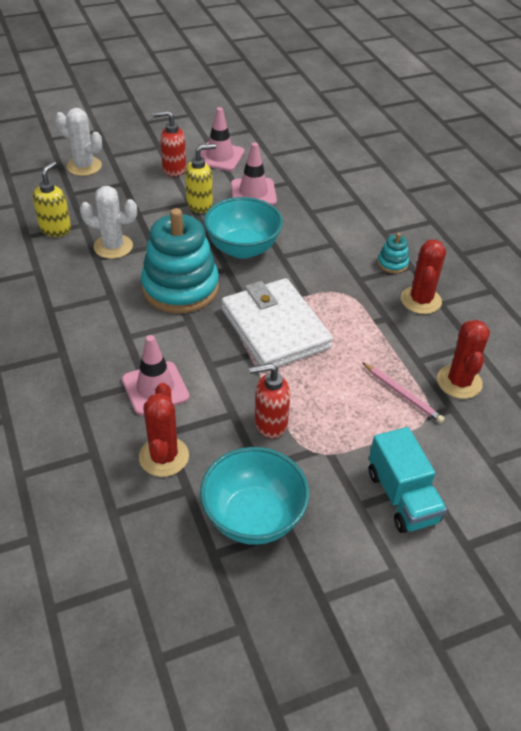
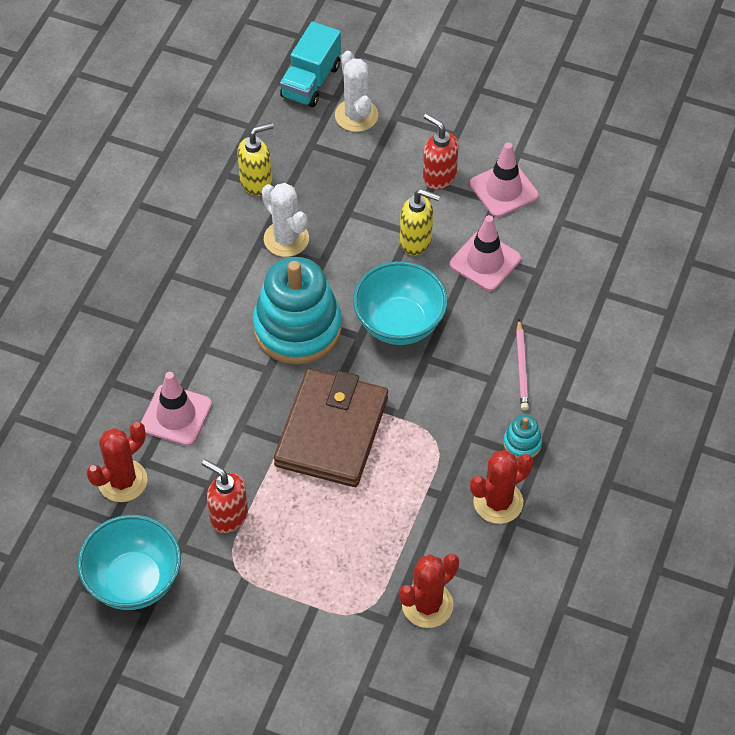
camera: 45 degrees right, 10 degrees up
(275, 328) = (332, 431): white wallet -> brown wallet
(402, 394) = (364, 576): pink pencil -> pink pencil (521, 367)
(402, 497) = (257, 656): turquoise truck -> turquoise truck (311, 81)

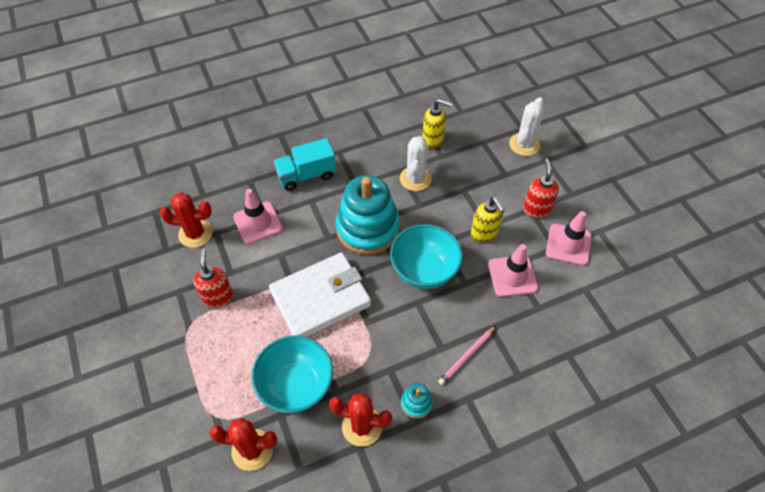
camera: 45 degrees right, 0 degrees up
(134, 581) = (138, 289): turquoise bowl -> turquoise bowl (296, 385)
(311, 81) = (518, 111): turquoise truck -> turquoise truck (306, 175)
(332, 431) = (320, 298): brown wallet -> white wallet

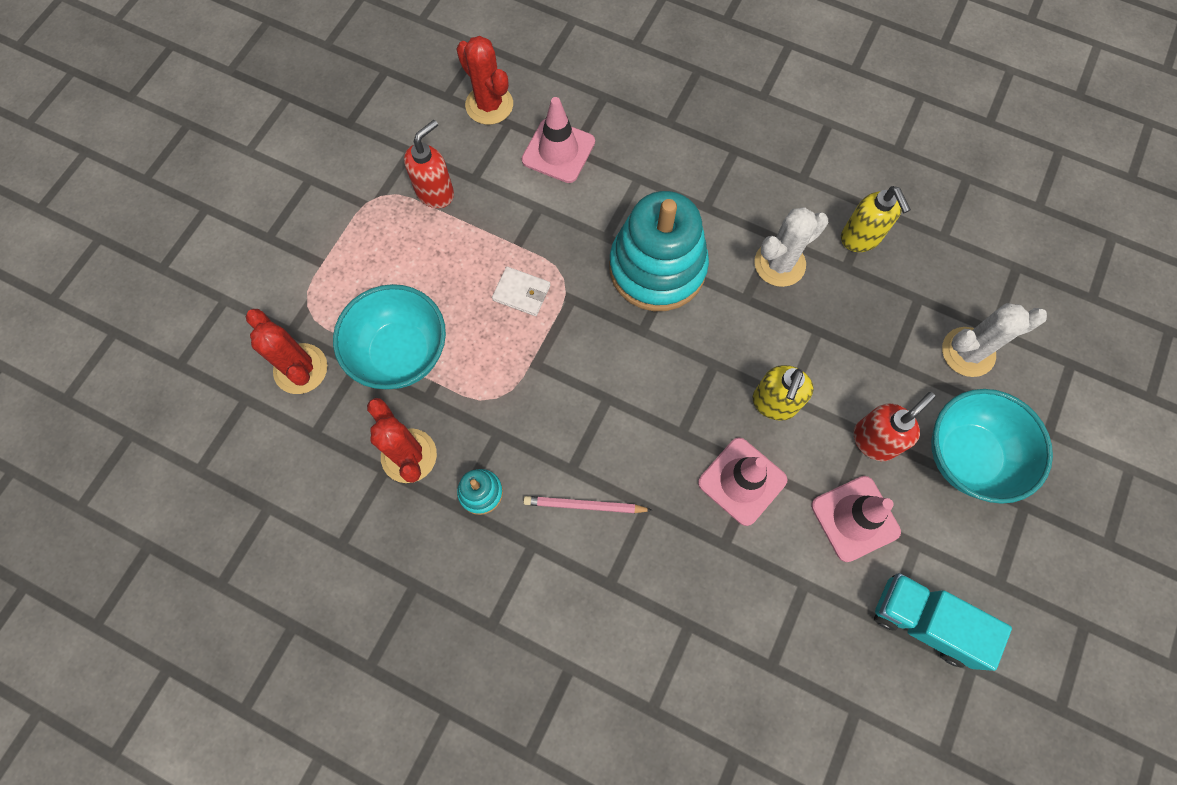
camera: 50 degrees right, 15 degrees up
(306, 175) = (667, 145): turquoise truck -> turquoise truck (923, 621)
(320, 298) = (521, 293): white wallet -> white wallet, size x0.40
(424, 270) = (656, 374): turquoise bowl -> turquoise bowl (967, 456)

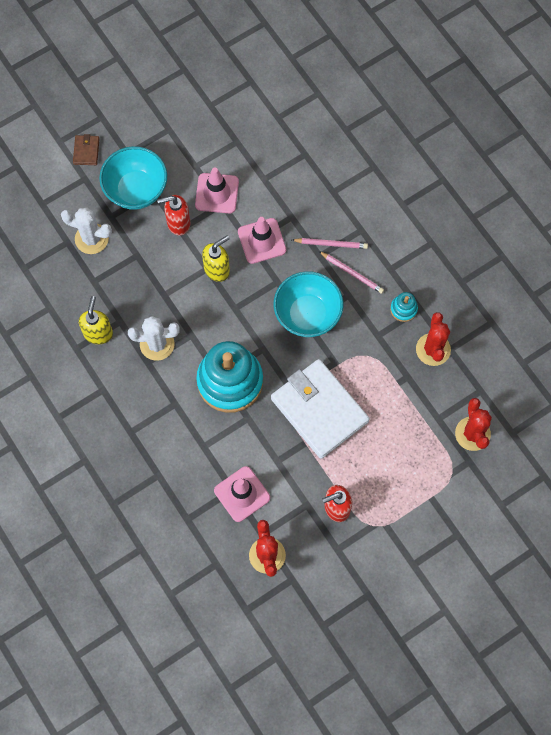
camera: 150 degrees left, 0 degrees up
(401, 353) = (409, 411): turquoise bowl -> turquoise bowl (307, 314)
(521, 293) = (319, 410): white wallet -> white wallet, size x2.47
(641, 534) = (331, 244): none -> pink pencil
(923, 621) = (218, 134): turquoise truck -> none
(1082, 475) = (86, 151): none -> brown wallet

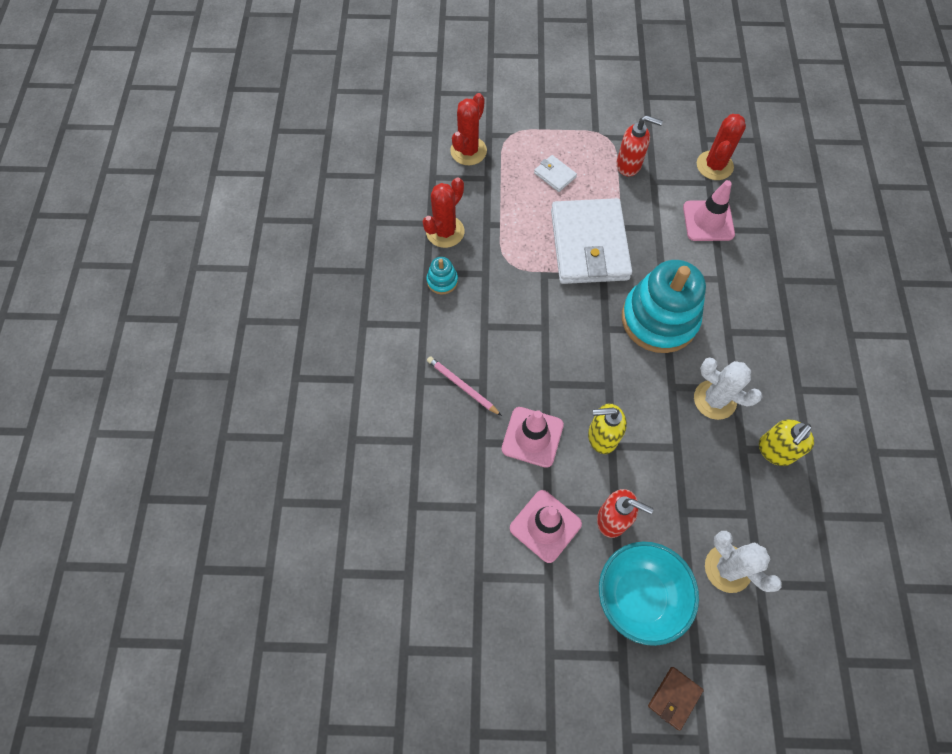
camera: 145 degrees left, 5 degrees down
(307, 314) = (538, 333): turquoise bowl -> none
(352, 273) = (464, 344): pink pencil -> none
(388, 457) = (555, 175): none -> white wallet

